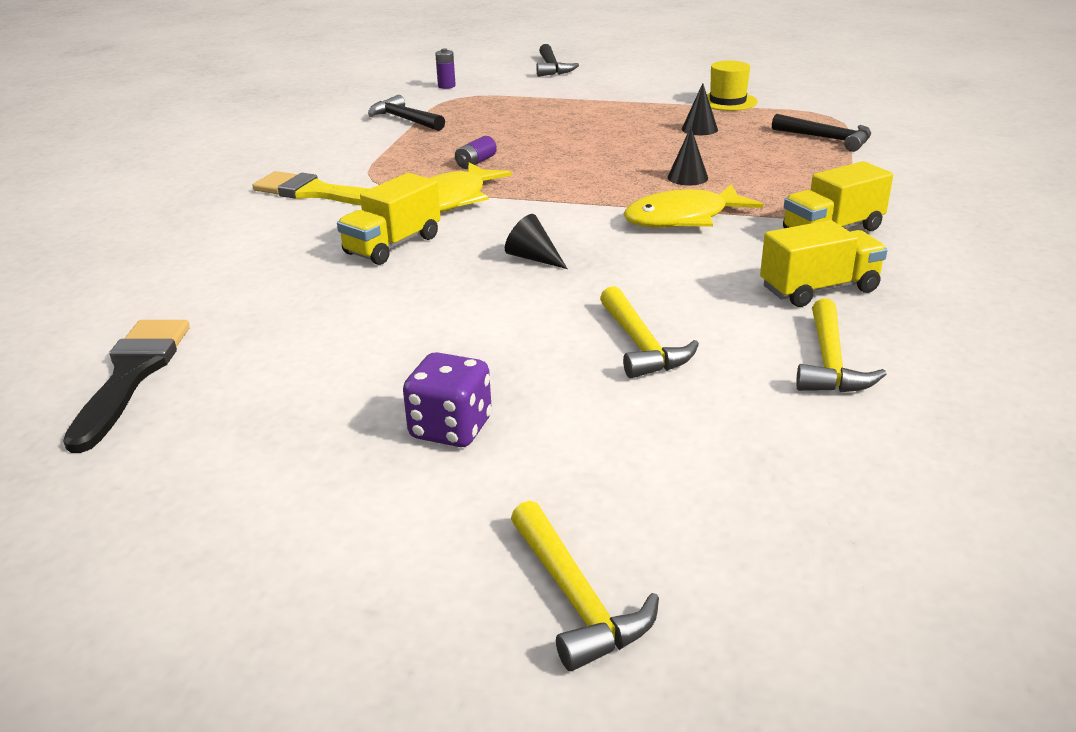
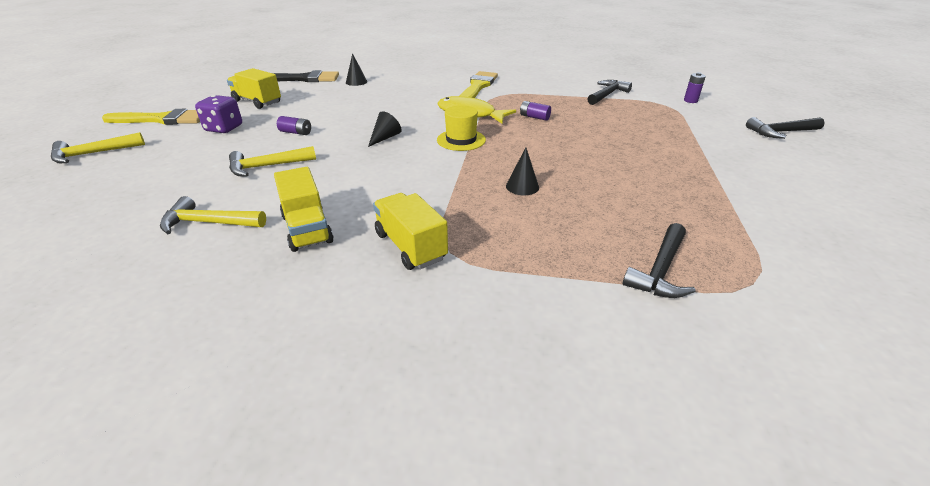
camera: 85 degrees right, 5 degrees up
(357, 548) = (162, 119): none -> yellow brush
(392, 245) = (408, 106): yellow truck -> yellow truck (257, 102)
(494, 339) = (296, 132): none -> purple battery
(683, 218) = (439, 182): yellow fish -> none
(699, 129) = (649, 196): black cone -> black cone (356, 82)
(727, 101) = (752, 215): yellow hat -> yellow hat (461, 140)

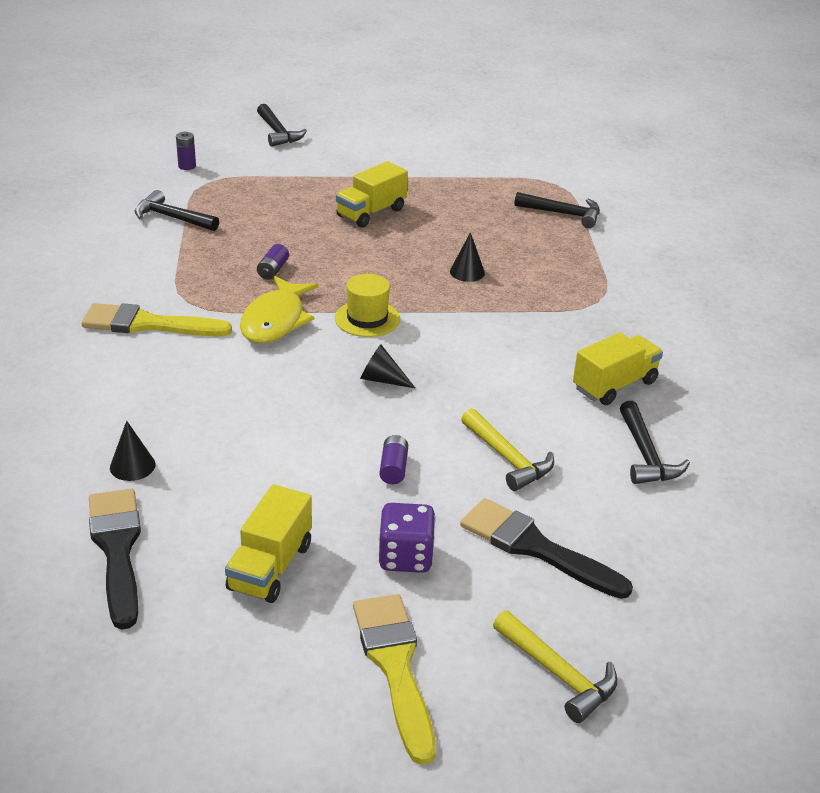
camera: 105 degrees left, 0 degrees up
(181, 162) = (535, 548): none -> black brush
(209, 223) = (646, 455): yellow hammer -> black hammer
(410, 246) = (603, 321): yellow truck -> yellow truck (371, 213)

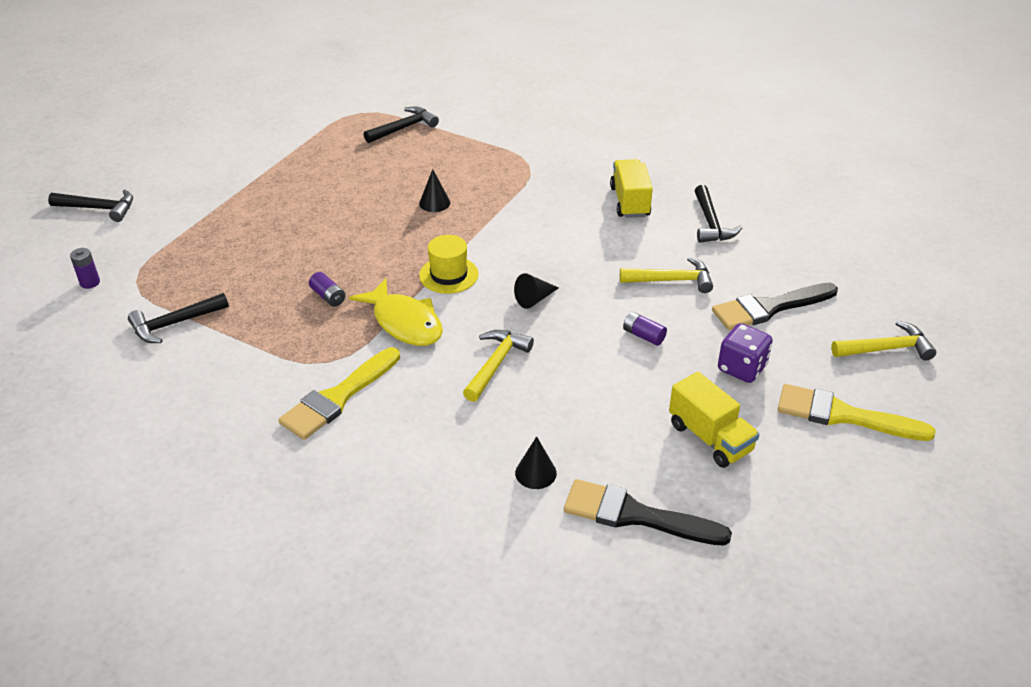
camera: 55 degrees left, 5 degrees up
(264, 390) = (496, 364): none -> yellow hammer
(371, 213) = (298, 212): yellow truck -> none
(646, 455) = (711, 223): black hammer -> black hammer turned 60 degrees clockwise

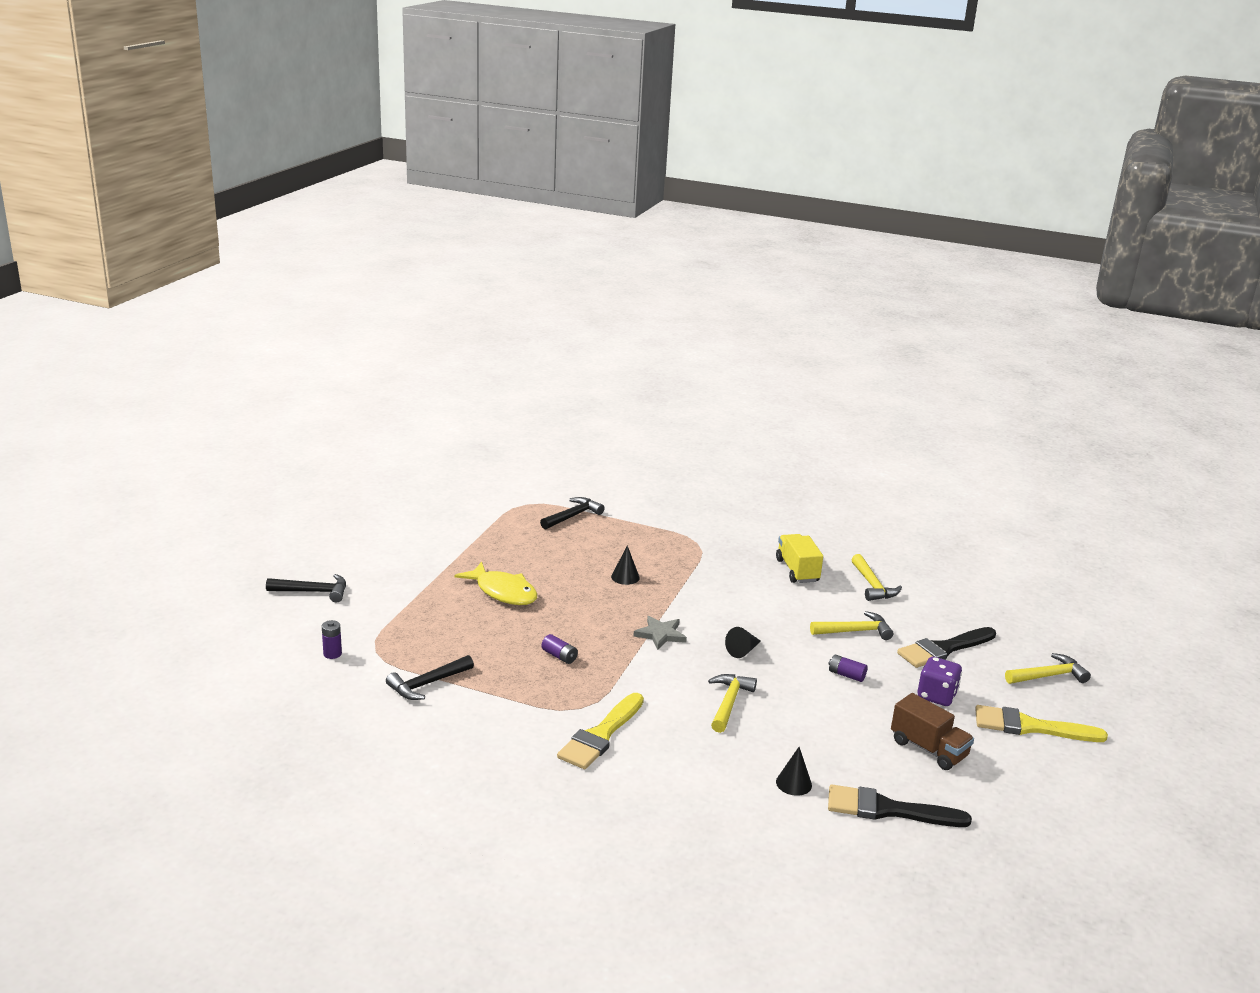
camera: 10 degrees left, 15 degrees down
(404, 322) = (636, 674): yellow fish -> yellow fish (503, 592)
(448, 275) = (660, 634): yellow hat -> grey star
(710, 438) = (928, 749): yellow truck -> brown truck
(711, 223) = (872, 585): black hammer -> yellow hammer

